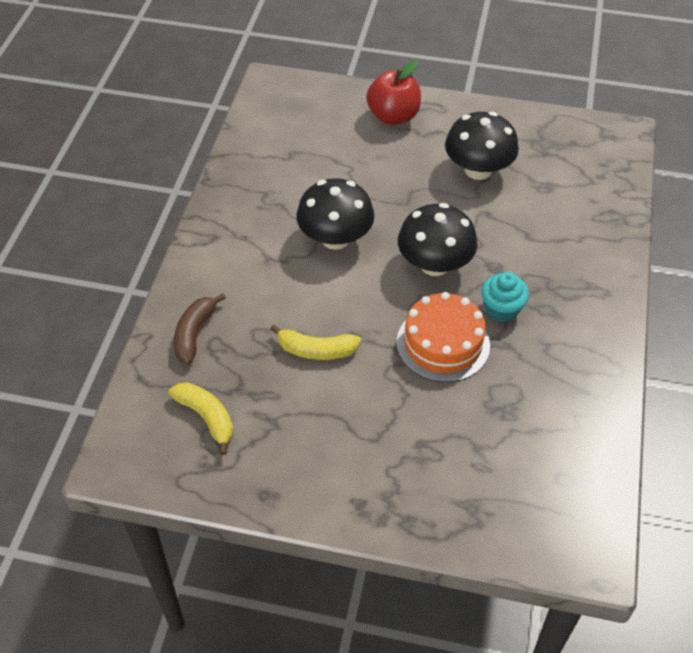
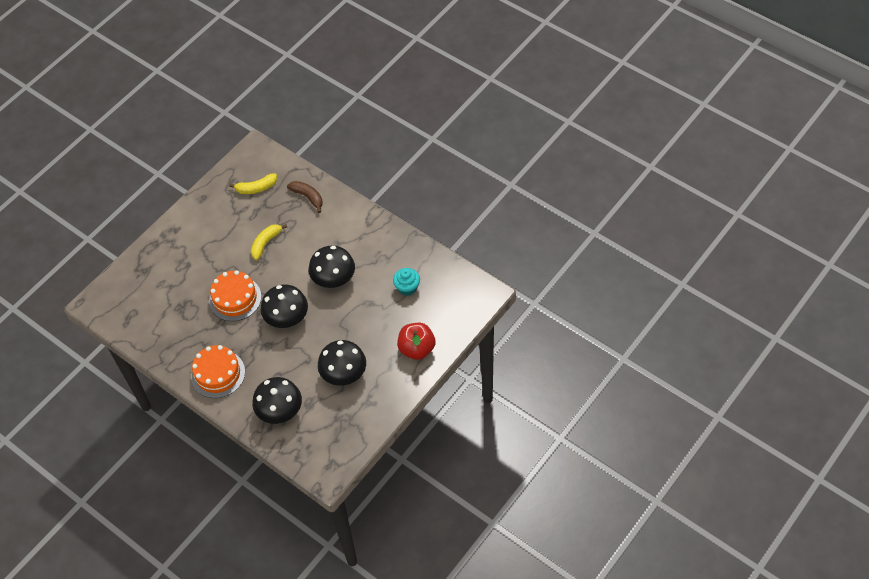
camera: 120 degrees right, 5 degrees up
(501, 309) = (238, 335): turquoise cupcake -> turquoise cupcake (407, 288)
(579, 211) = (280, 411): none -> black mushroom
(580, 304) = (218, 374): none -> orange cake

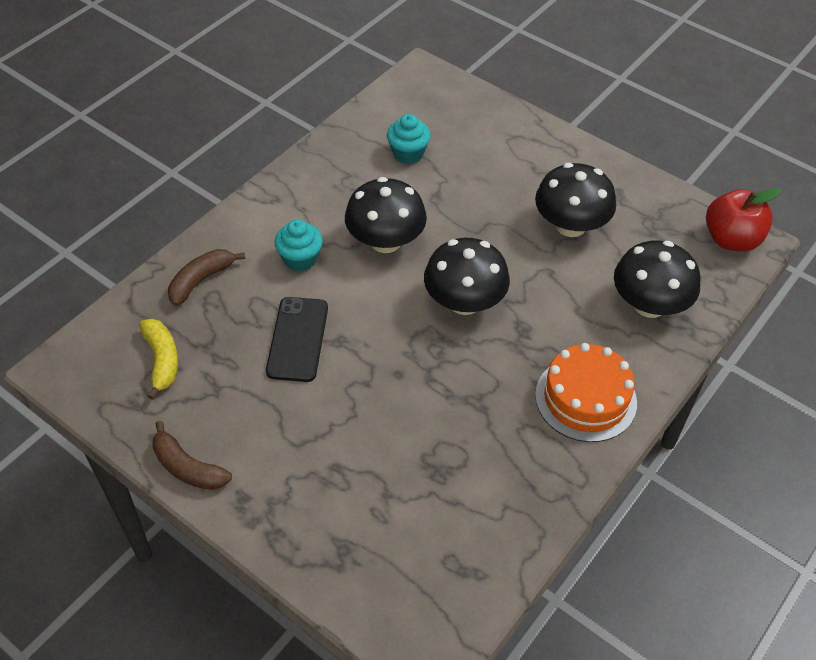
camera: 95 degrees left, 5 degrees down
(194, 207) = (187, 467): none -> brown banana
(235, 298) = (421, 381): orange cake -> none
(266, 243) = (298, 339): yellow banana -> black phone
(321, 239) = (300, 259): none -> turquoise cupcake
(417, 349) = (520, 144): red apple -> red apple (731, 239)

